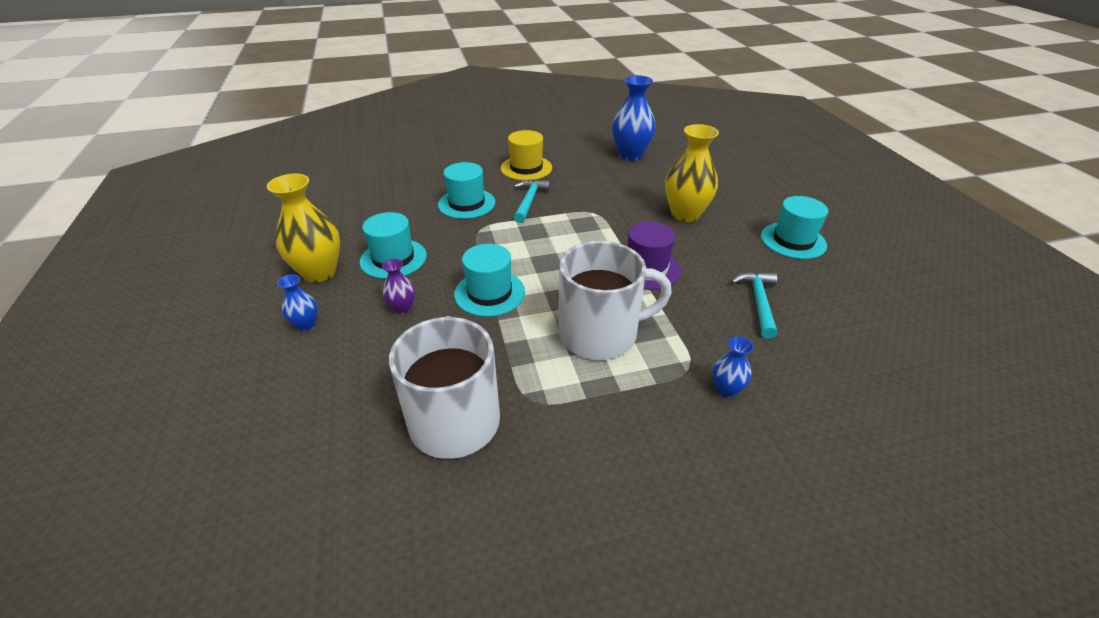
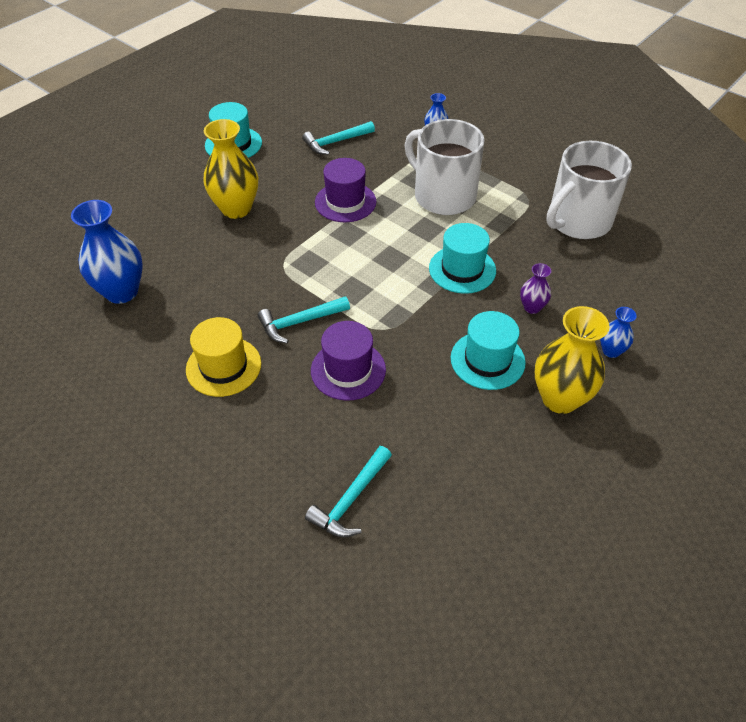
camera: 125 degrees left, 10 degrees up
(388, 175) = (351, 499): none -> turquoise hammer
(466, 203) = (348, 370): turquoise hat -> purple hat

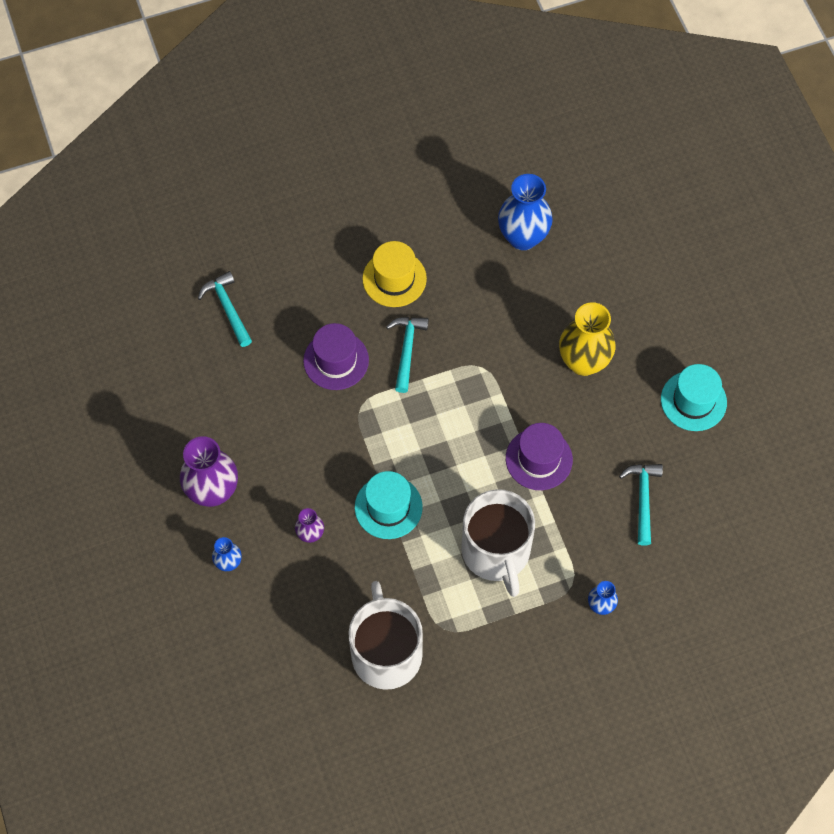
camera: 120 degrees right, 15 degrees up
(443, 196) = (496, 552): white mug -> white mug turned 90 degrees clockwise
(487, 360) = (281, 464): turquoise hat -> none
(560, 398) = (213, 491): yellow vase -> purple vase

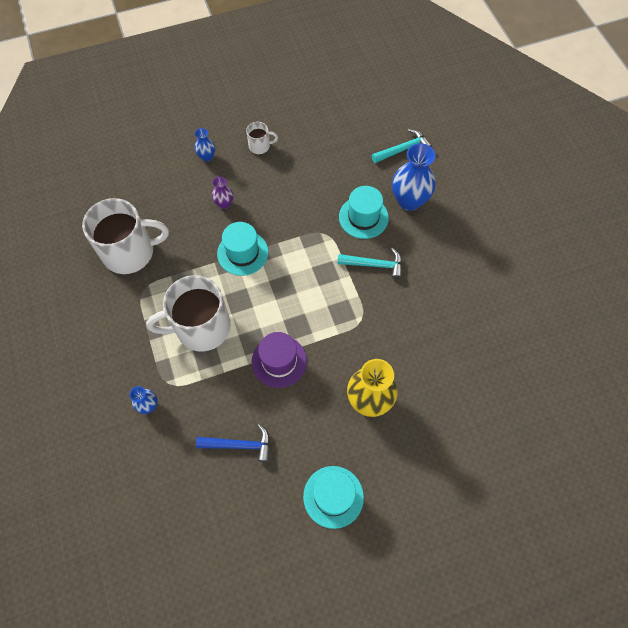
camera: 90 degrees right, 0 degrees up
(213, 491) = (260, 146): purple vase -> white mug
(336, 360) = (363, 217): purple hat -> turquoise hat
(394, 279) = (437, 256): yellow hat -> none
(523, 237) = (487, 353): blue vase -> blue vase (409, 201)
(643, 499) = (240, 445): turquoise hammer -> blue hammer

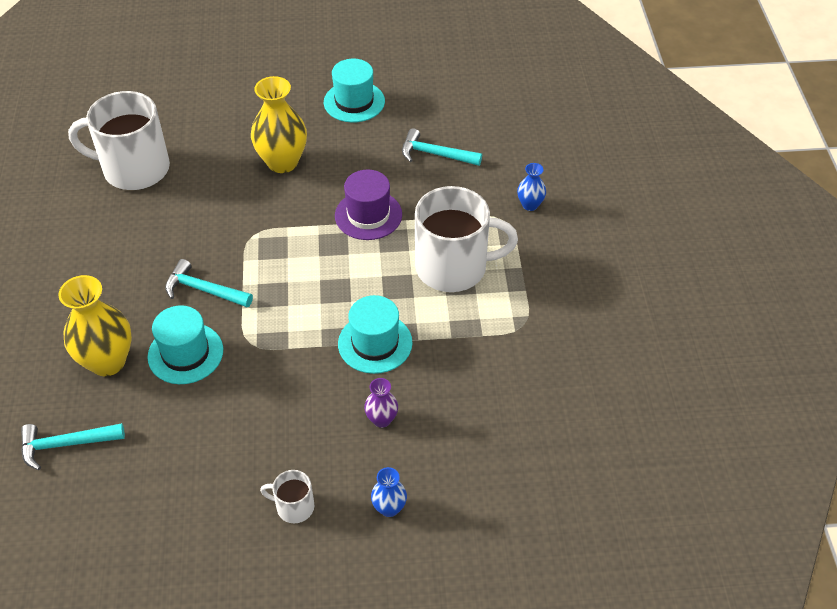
camera: 165 degrees left, 15 degrees down
(130, 252) = (536, 379): white mug -> white mug (134, 169)
(240, 445) = (435, 154): blue hammer -> turquoise hammer
(409, 201) = (107, 362): blue vase -> yellow vase

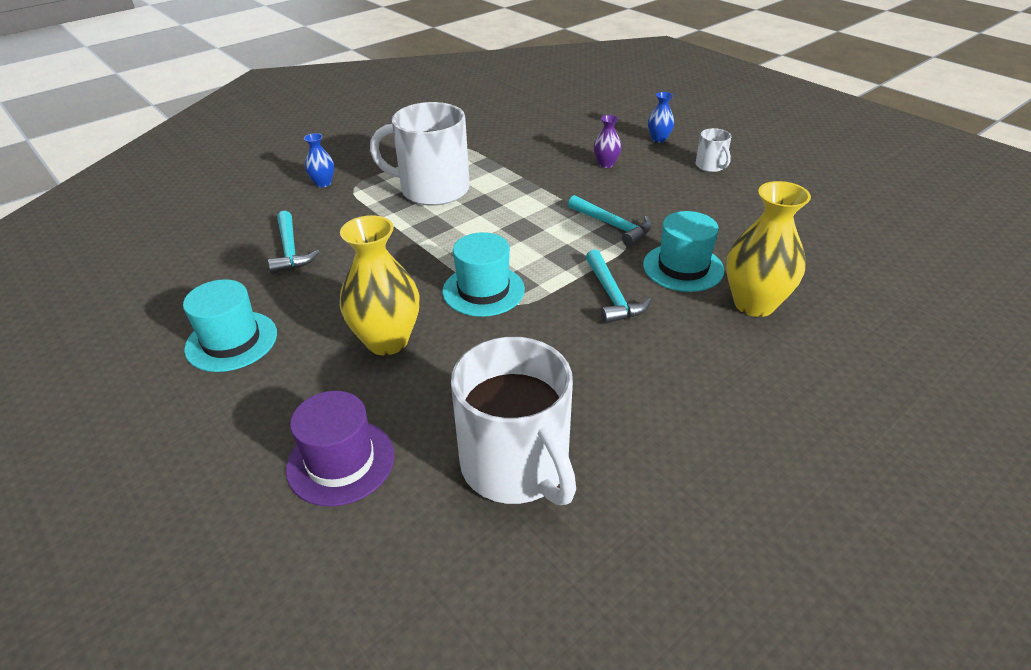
camera: 125 degrees left, 10 degrees down
(66, 444) = (841, 277): turquoise hammer -> turquoise hammer (613, 226)
(368, 215) = (414, 251): purple hat -> purple hat (340, 462)
(375, 343) = (549, 191): turquoise hat -> turquoise hat (483, 290)
(453, 267) = (432, 189): white mug -> white mug turned 45 degrees counterclockwise

